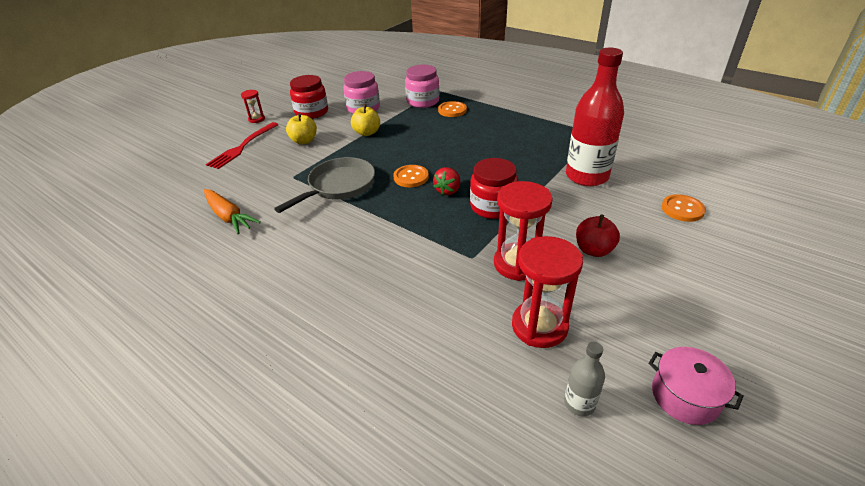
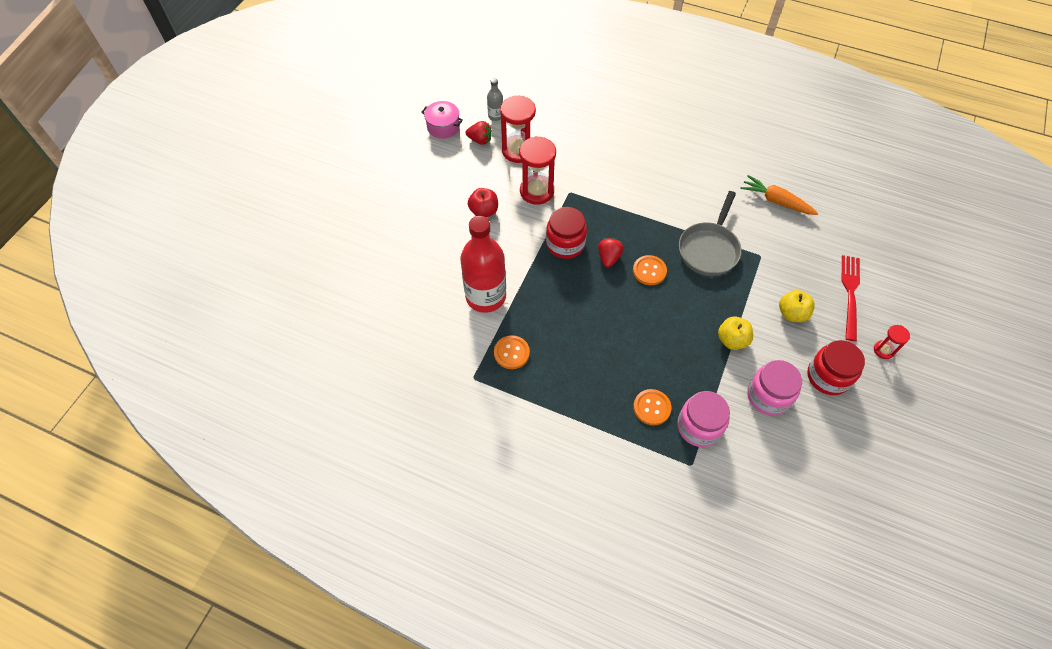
camera: 165 degrees right, 20 degrees up
(607, 356) = (480, 140): none -> red strawberry
(682, 209) = (409, 264): orange button -> orange button (511, 353)

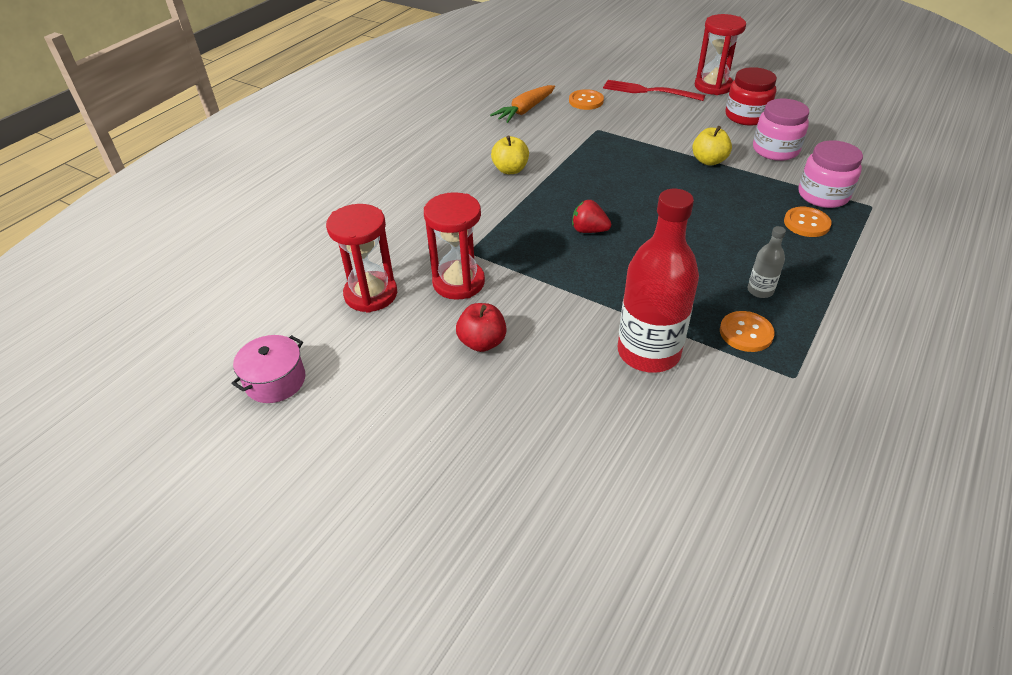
camera: 80 degrees left, 15 degrees down
(480, 140) = (329, 336): red strawberry -> none
(495, 116) = (284, 313): grey bottle -> grey bottle (760, 290)
(565, 244) = (560, 265): red jar -> none
(649, 271) = (612, 202): orange button -> orange button (586, 101)
(709, 249) = (584, 158): grey pan -> none
(792, 313) = (673, 123): yellow apple -> yellow apple (510, 170)
(883, 350) = (713, 86): red hourglass -> red hourglass, size x1.94

